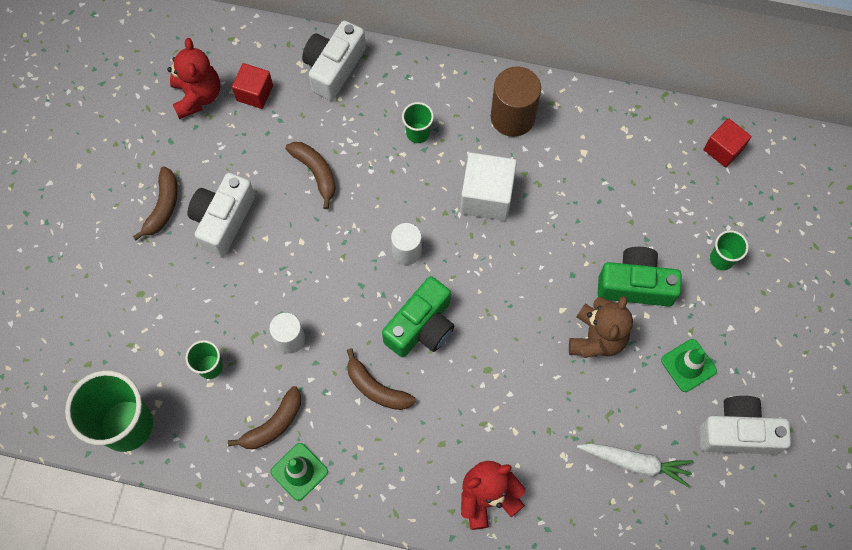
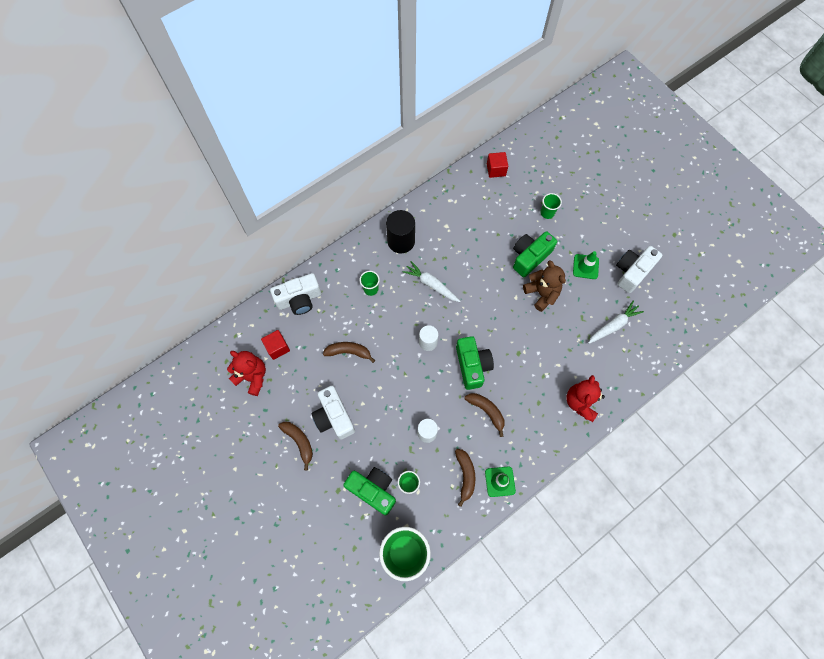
camera: 50 degrees left, 0 degrees up
(171, 332) = (373, 490): none -> green camera
(334, 67) = (299, 299): white camera -> white camera turned 90 degrees counterclockwise
(376, 388) = (486, 411): brown banana -> brown banana turned 120 degrees counterclockwise
(486, 196) = (431, 284): white cube -> white carrot
(512, 117) = (401, 241): brown cylinder -> black cylinder

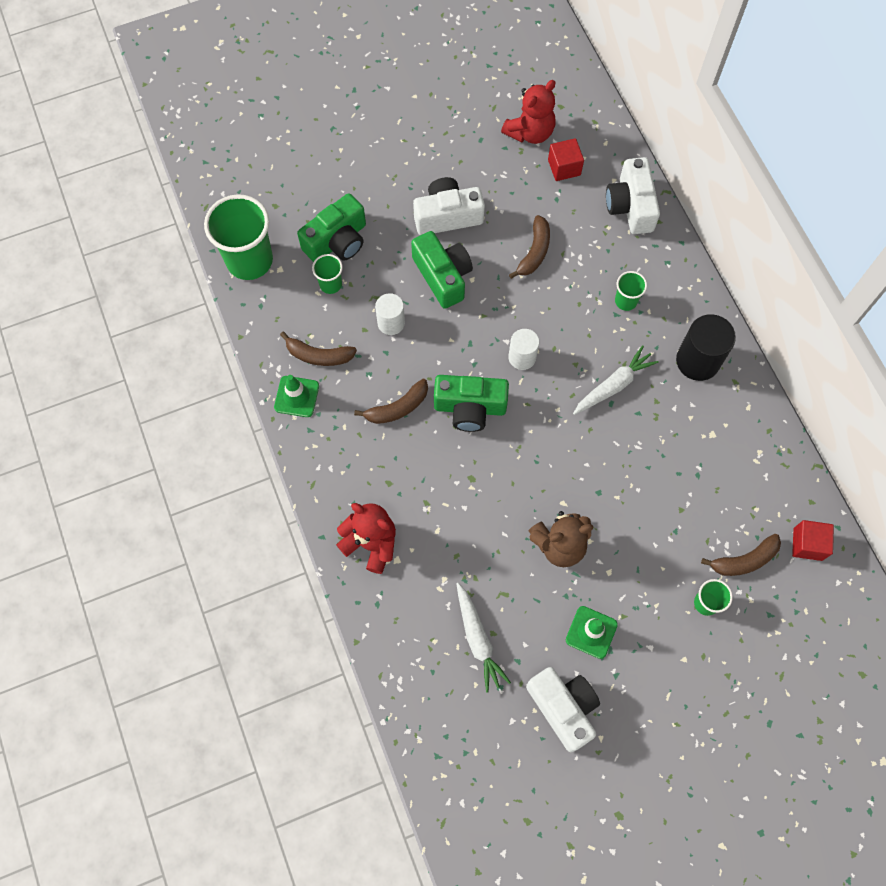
camera: 105 degrees right, 0 degrees up
(299, 442) = (426, 170): brown banana -> brown banana (744, 560)
(529, 257) = (628, 547): green camera -> green camera (443, 276)

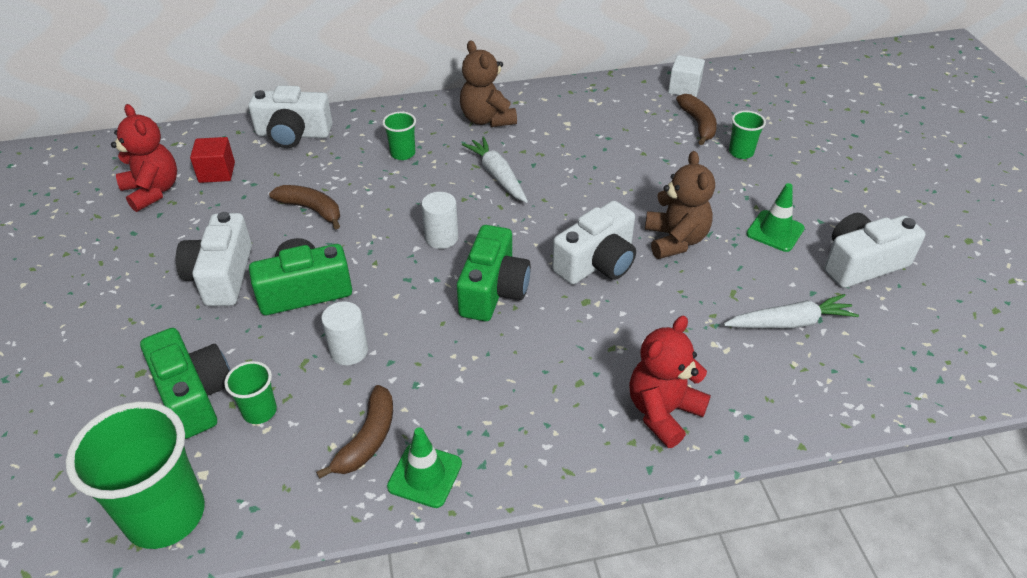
camera: 80 degrees left, 25 degrees down
(397, 408) = (474, 359): brown banana -> none
(518, 482) = (597, 262): none -> white camera
(698, 361) = (487, 119): black cylinder -> brown teddy bear
(807, 544) = (684, 89): red cube -> white cube

